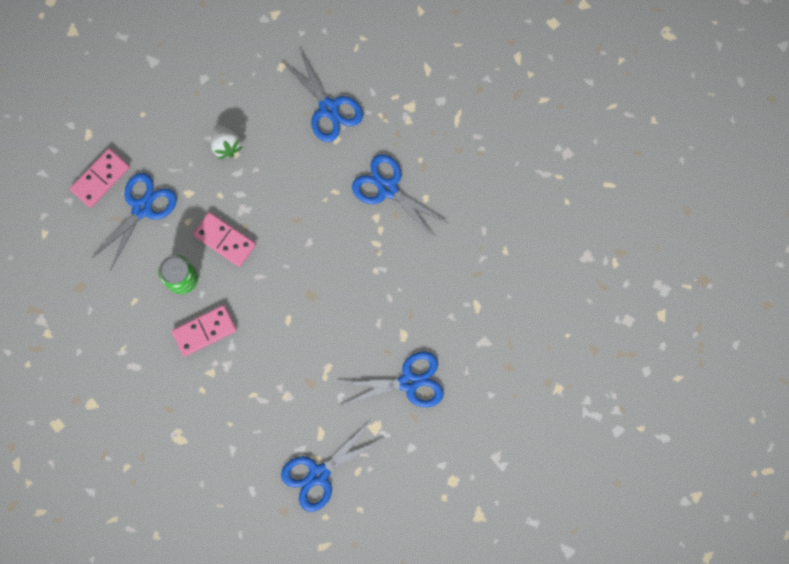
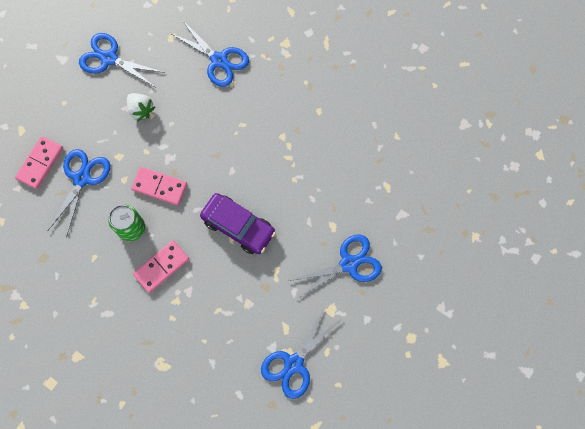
camera: 15 degrees left, 5 degrees down
(299, 308) = (238, 226): none -> purple car
(387, 188) = (285, 111): blue scissors -> blue scissors (109, 59)

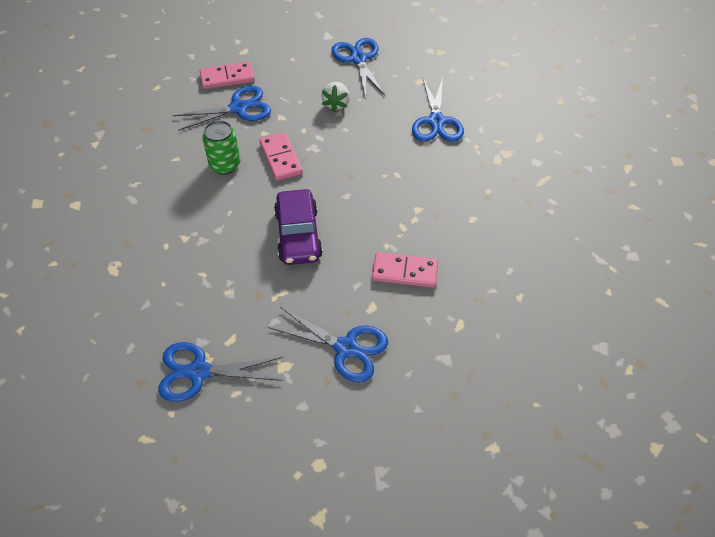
camera: 50 degrees right, 20 degrees down
(161, 267) = (208, 207): pink domino -> pink domino (405, 272)

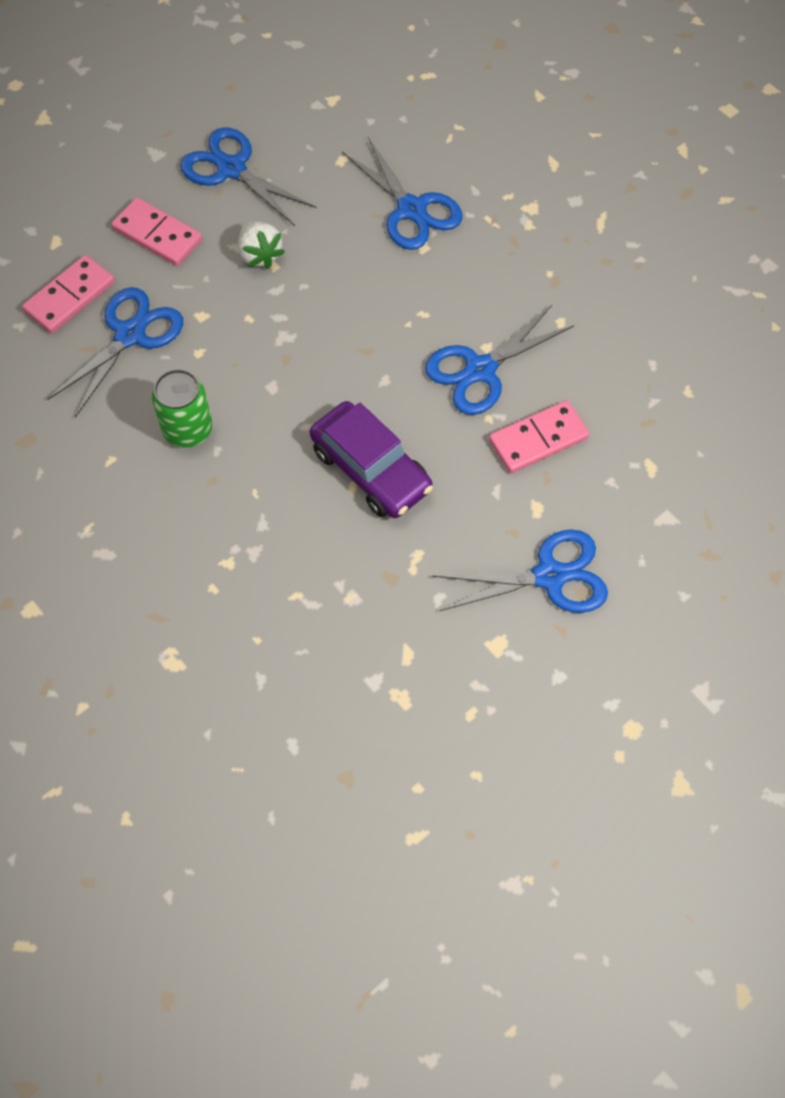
camera: 35 degrees left, 10 degrees up
(198, 372) = (405, 719): blue scissors -> blue scissors (480, 370)
(280, 158) = (255, 377): pink domino -> pink domino (157, 235)

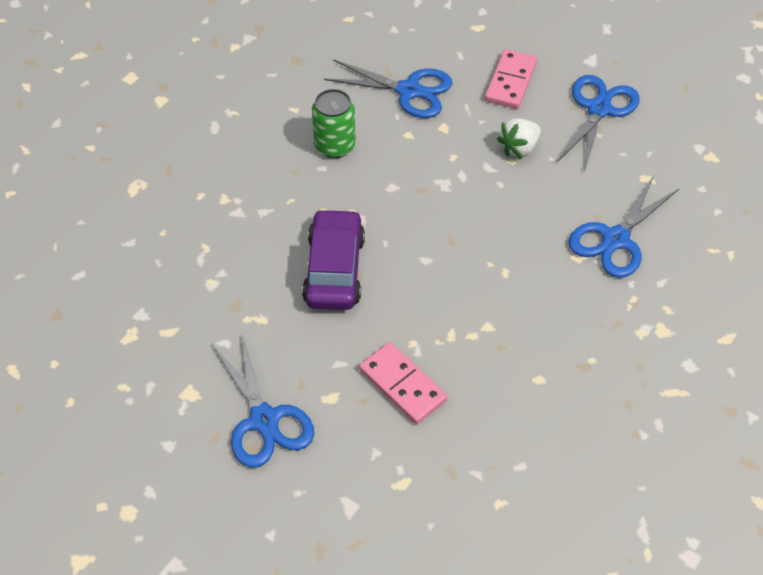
camera: 75 degrees right, 10 degrees down
(70, 297) = (430, 48): pink domino -> none
(371, 469) = (334, 269): purple car -> purple car turned 150 degrees clockwise
(480, 370) = (460, 326): blue scissors -> none

